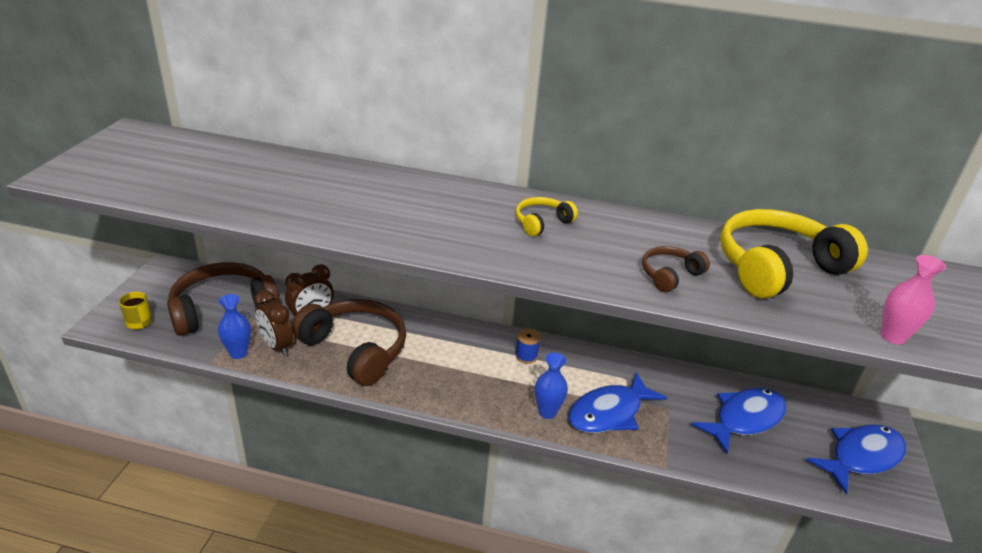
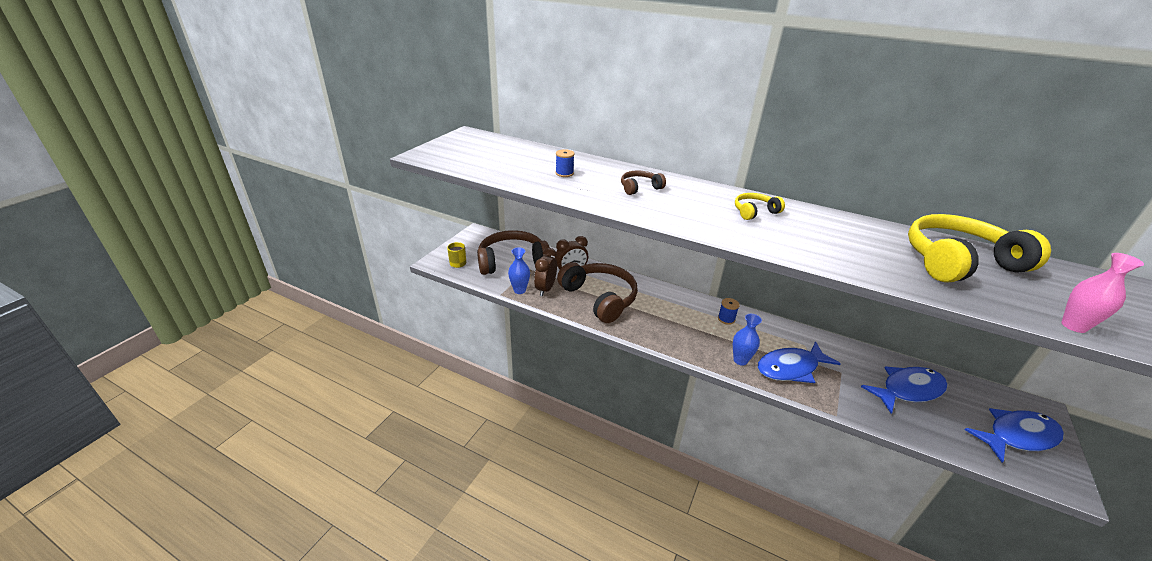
camera: 15 degrees right, 0 degrees up
(277, 346) = (545, 289): brown clock -> brown clock turned 45 degrees clockwise
(283, 187) = (564, 173): none -> blue spool
(670, 275) = (861, 257): brown headphones -> brown headphones (640, 188)

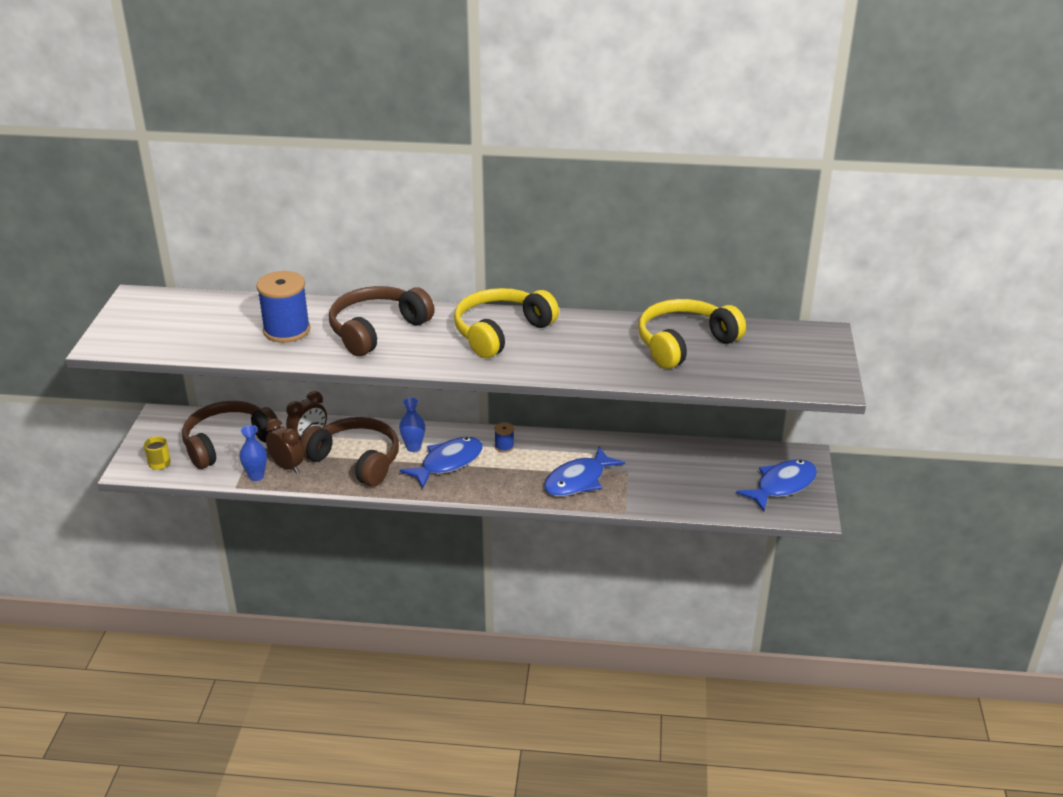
camera: 20 degrees left, 0 degrees up
(545, 289) = (287, 467): brown clock -> brown clock turned 135 degrees clockwise
(564, 173) = (286, 330): blue spool -> blue spool, size x2.20
(640, 188) = (377, 330): brown headphones -> brown headphones, size x2.12
(740, 360) = (527, 486): blue vase -> blue vase (413, 447)
(754, 212) = (501, 332): yellow headphones -> yellow headphones, size x2.12
(908, 390) = (690, 470): blue fish -> blue fish (448, 463)
(1074, 326) = (759, 383): pink vase -> none

